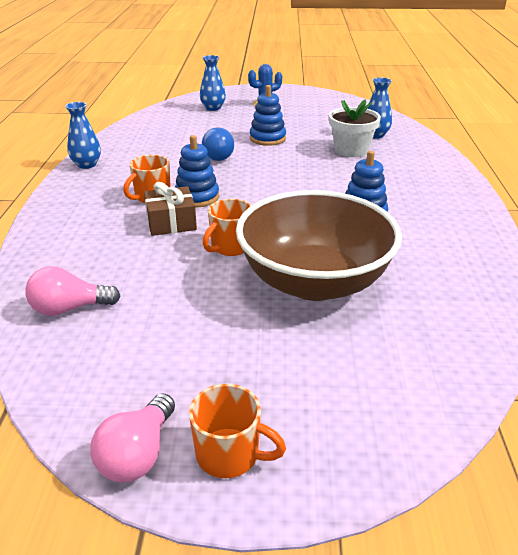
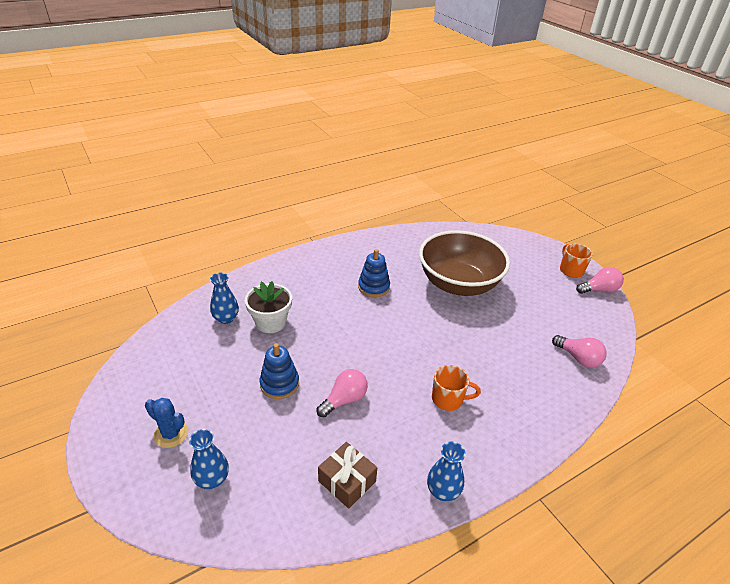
camera: 125 degrees left, 5 degrees up
(171, 222) = (467, 367): brown gift -> brown gift (347, 481)
(197, 197) = (424, 373): blue stacking toy -> none
(217, 156) = (344, 400): blue light bulb -> pink light bulb
(230, 247) = (463, 326): orange mug -> none

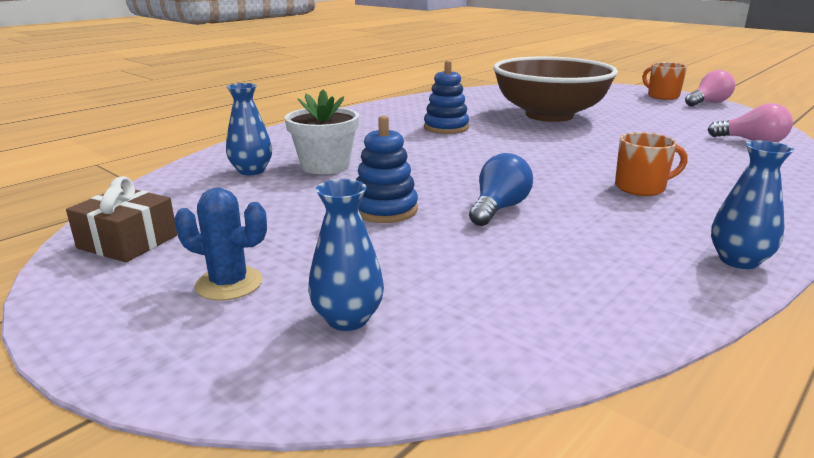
camera: 15 degrees left, 15 degrees down
(344, 400) = (498, 208): pink light bulb -> blue light bulb
(347, 481) = (586, 277): brown gift -> brown gift (128, 242)

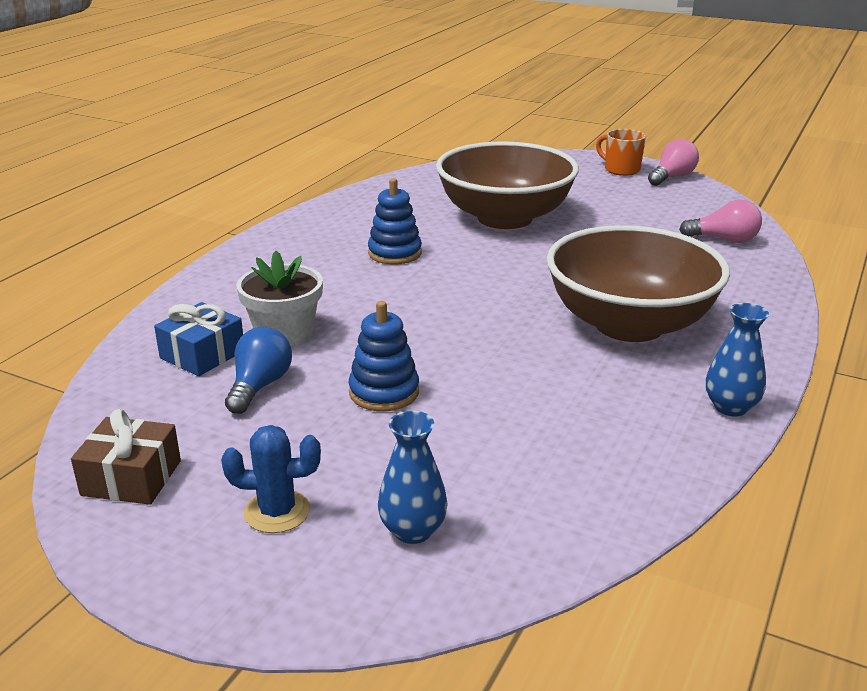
camera: 15 degrees left, 5 degrees up
(251, 171) = (202, 354): blue vase -> blue gift
(498, 208) = (499, 374): blue light bulb -> blue light bulb (259, 386)
(641, 188) = (629, 324): orange mug -> brown bowl

